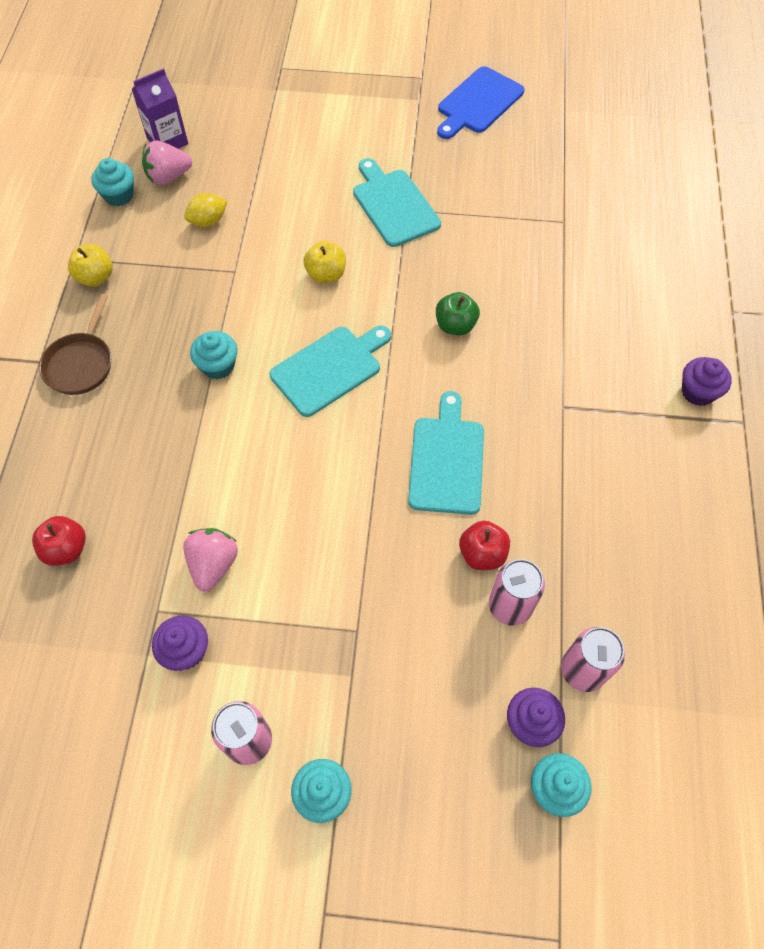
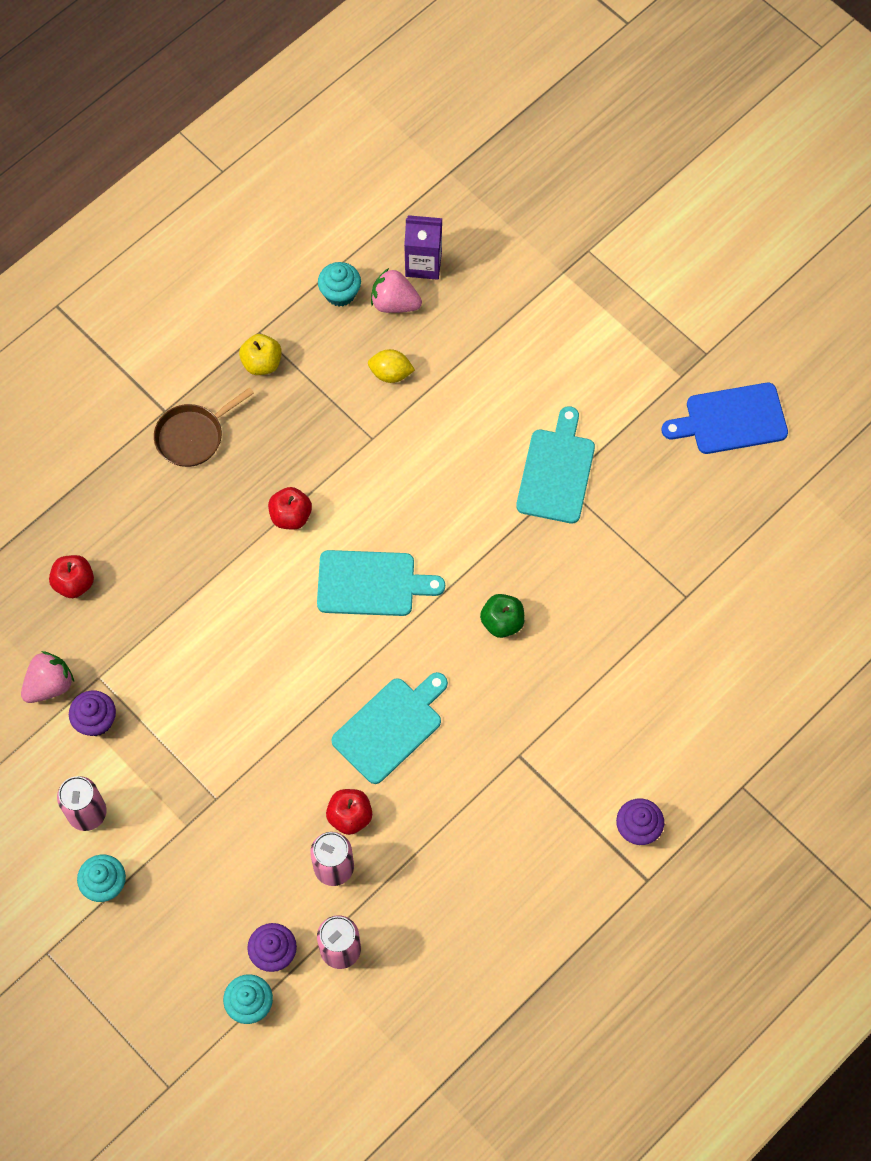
camera: 40 degrees right, 5 degrees up
(214, 564) = (161, 674): pink strawberry -> pink strawberry (49, 685)
(218, 366) = (291, 516): turquoise cupcake -> red apple
(326, 274) = (441, 497): yellow apple -> none

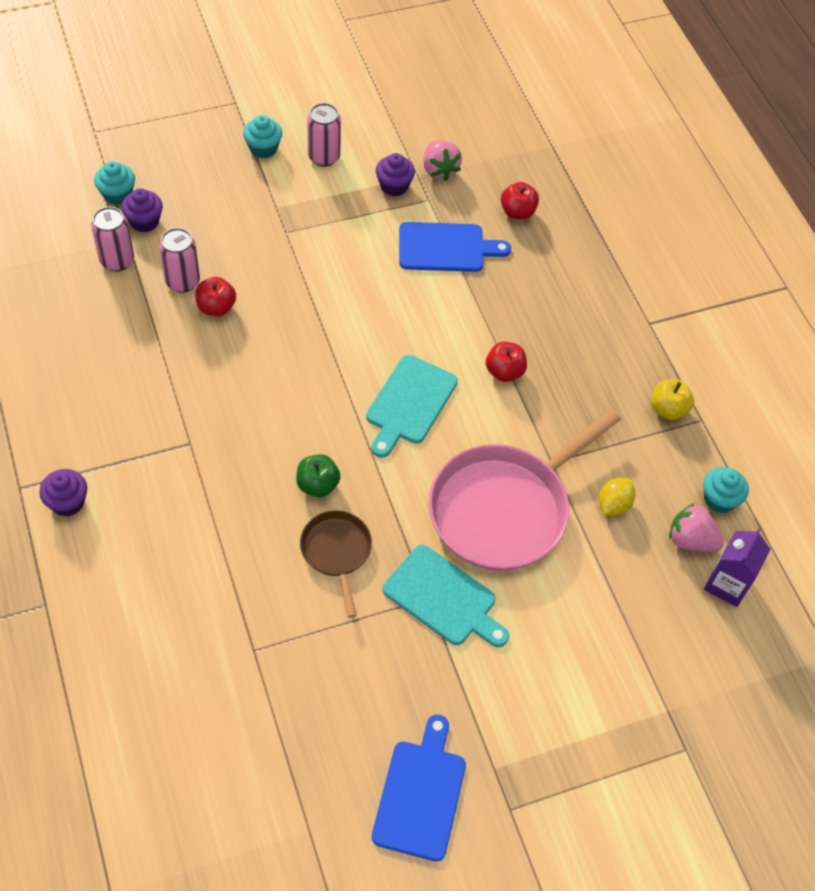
camera: 110 degrees right, 10 degrees down
(159, 632) = (446, 248): none -> blue cutting board
(193, 436) = (615, 333): brown pan -> brown pan (336, 552)
(390, 727) = (273, 364): turquoise cutting board -> none
(394, 303) = (690, 540): pink strawberry -> pink strawberry turned 105 degrees counterclockwise
(442, 458) = (505, 508): none -> pink pan

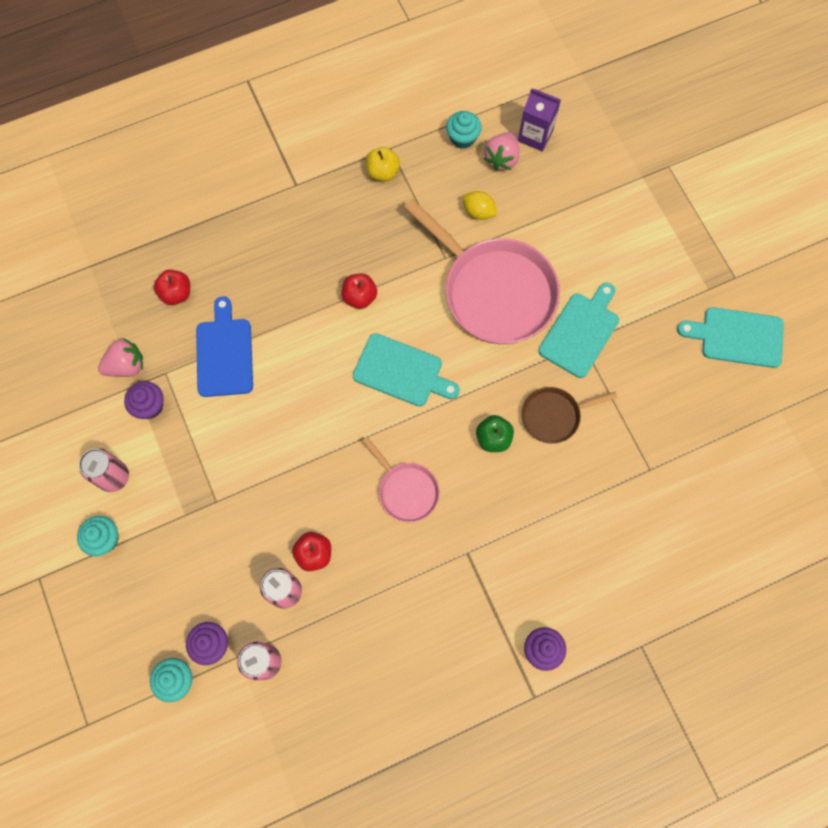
camera: 90 degrees left, 15 degrees up
(270, 394) = (406, 490): none -> pink pan
(421, 794) = (737, 337): blue cutting board -> turquoise cutting board

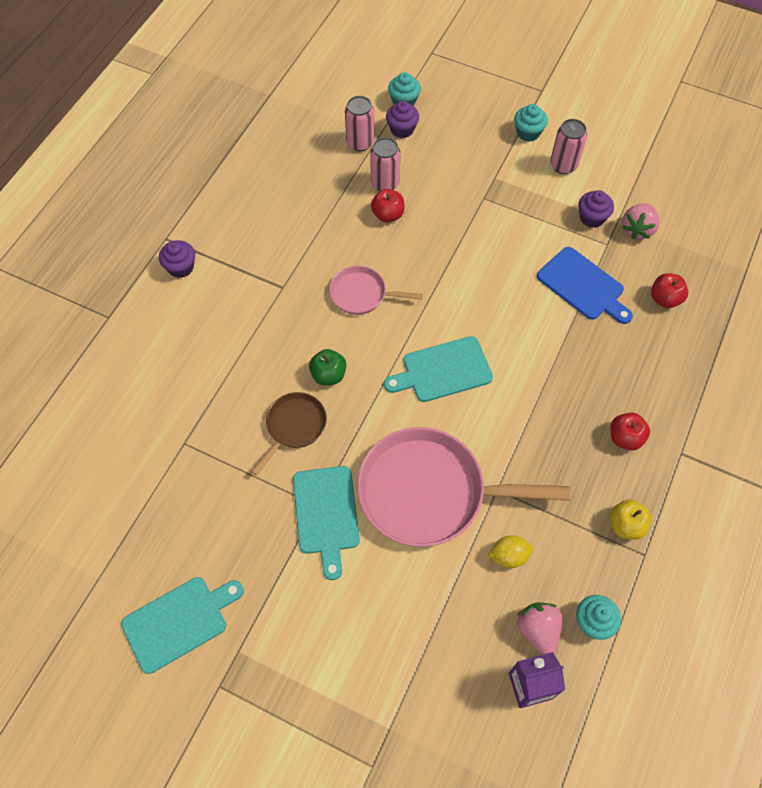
camera: 140 degrees right, 10 degrees down
(359, 297) = (531, 401): red apple -> red apple (625, 438)

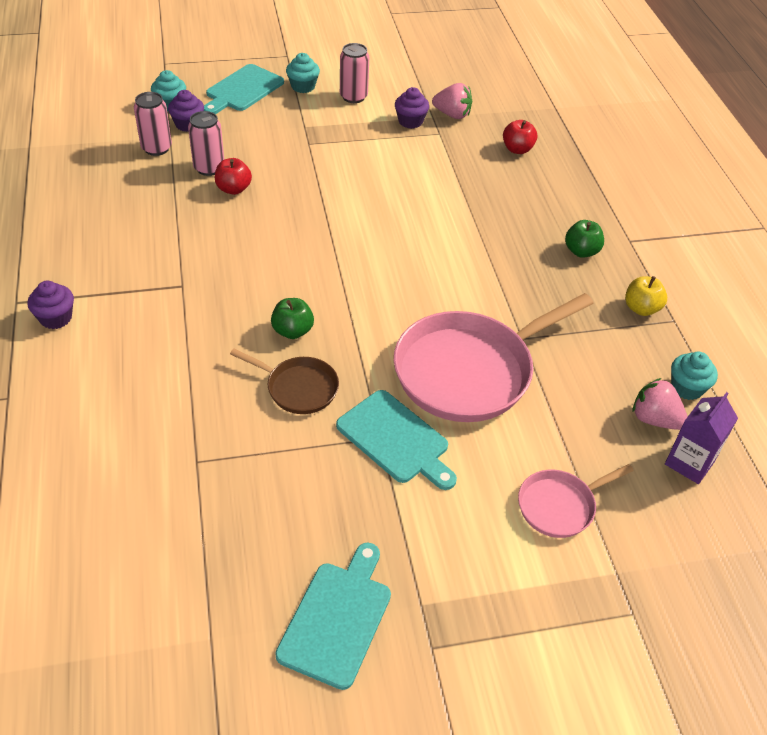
camera: 40 degrees left, 15 degrees down
(294, 427) = (298, 388): brown pan -> brown pan turned 120 degrees clockwise
(362, 294) = (266, 256): pink pan -> pink pan (560, 506)
(443, 370) = (393, 277): turquoise cutting board -> turquoise cutting board (242, 90)
(509, 556) = (579, 380): yellow lemon -> none
(583, 286) = (448, 168): blue cutting board -> none
(625, 438) = (581, 251): red apple -> green apple
(637, 229) = (452, 114): pink strawberry -> pink strawberry turned 60 degrees counterclockwise

